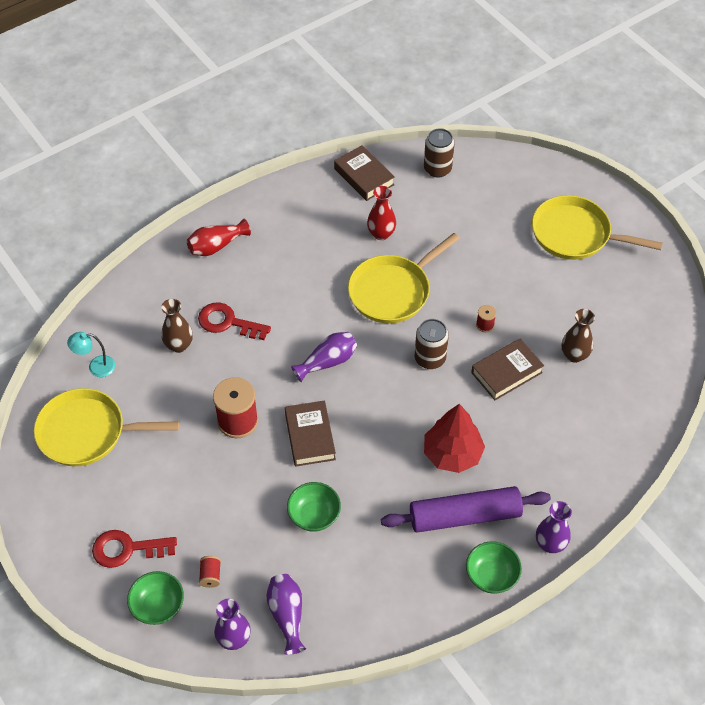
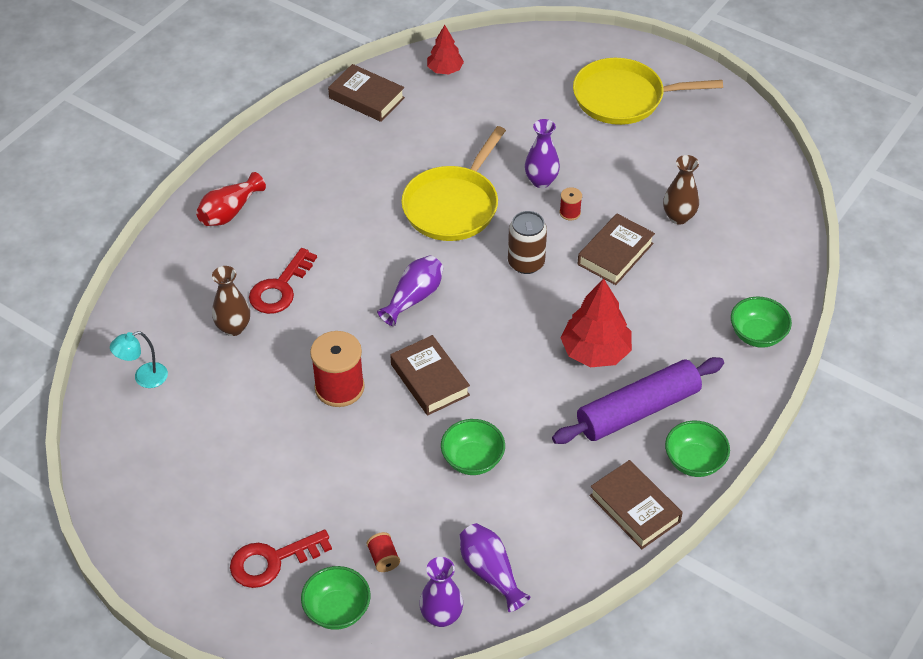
camera: 20 degrees left, 5 degrees down
(87, 432) = (166, 451): yellow pan -> none
(228, 322) = (280, 288): red key -> red key turned 60 degrees counterclockwise
(381, 234) = (413, 151): red vase -> none
(424, 600) = (634, 508): none -> brown book
(437, 169) = (445, 70): brown can -> red tree
(550, 544) = (741, 410): purple vase -> purple vase (541, 181)
(594, 481) = (757, 335): none -> green bowl

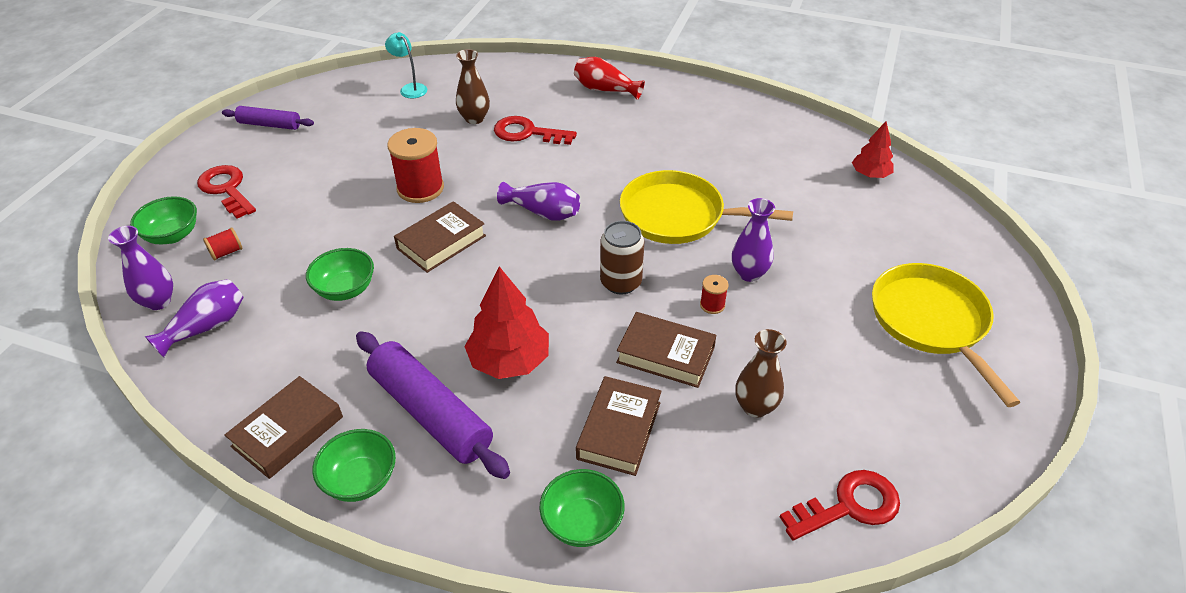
camera: 75 degrees right, 5 degrees down
(158, 519) = (269, 125): none -> purple rolling pin
(366, 98) = (793, 133): brown book -> brown book (619, 430)
(770, 195) = (849, 506): none -> red key

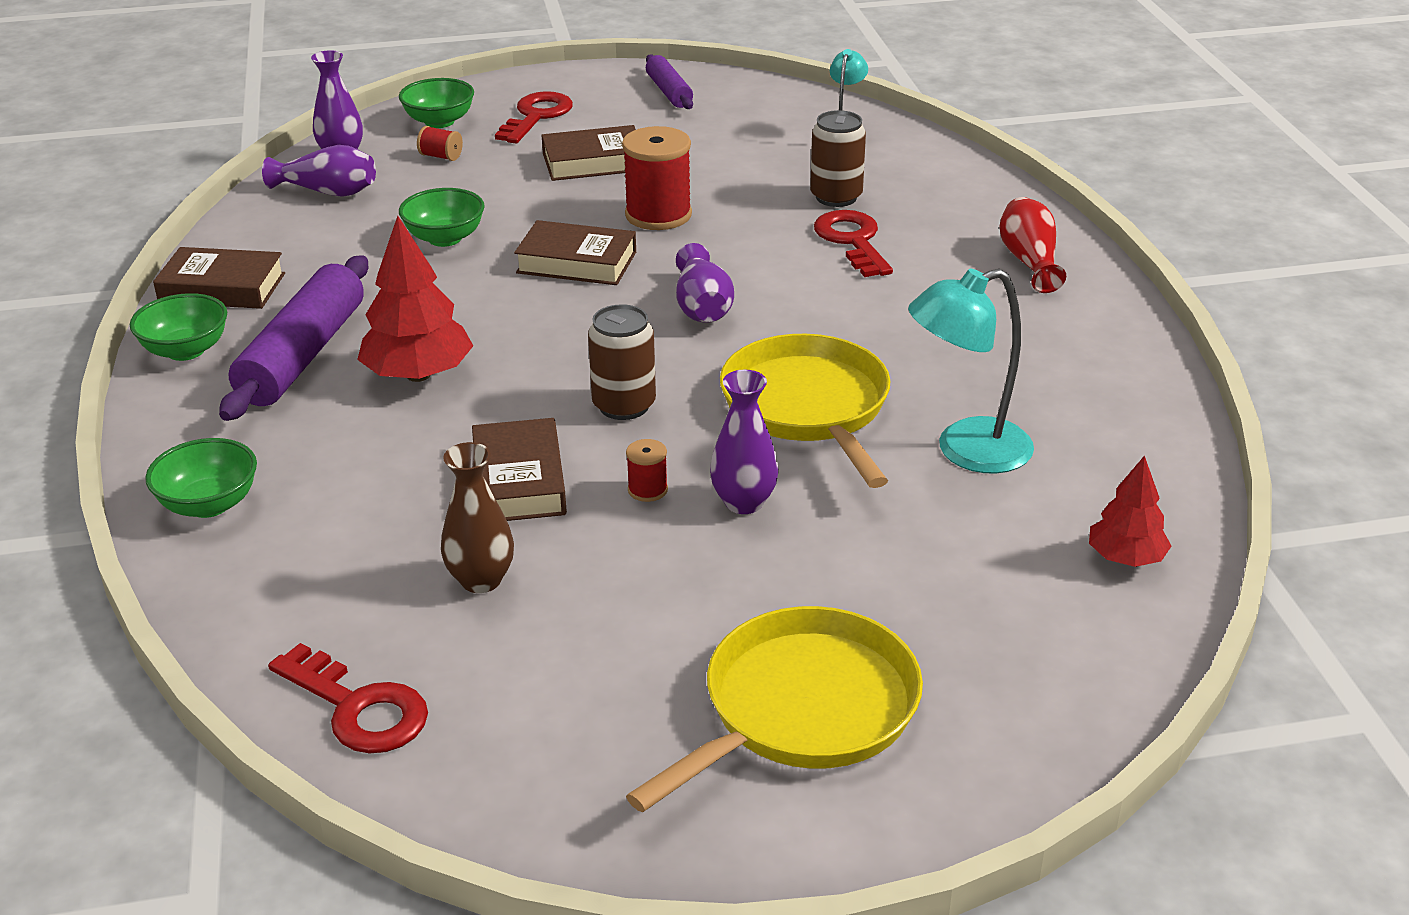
camera: 60 degrees right, 10 degrees down
(474, 118) = (836, 197): brown vase -> brown can
(619, 430) = (364, 485): brown book -> brown book (593, 162)
(756, 182) = (966, 451): none -> turquoise lamp

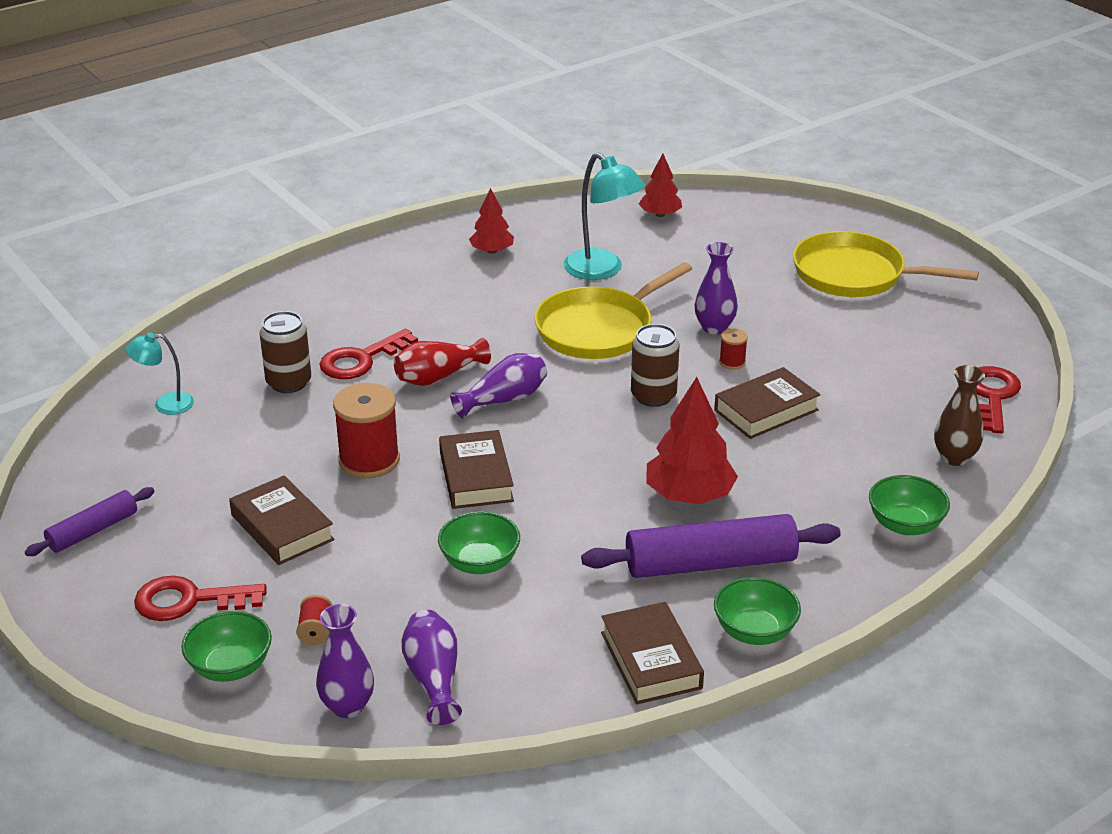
camera: 115 degrees left, 0 degrees up
(481, 580) = (864, 392): brown vase -> brown vase (954, 457)
(1029, 261) = (350, 286): red vase -> red vase (438, 377)
(1072, 375) = (492, 251): none -> red tree

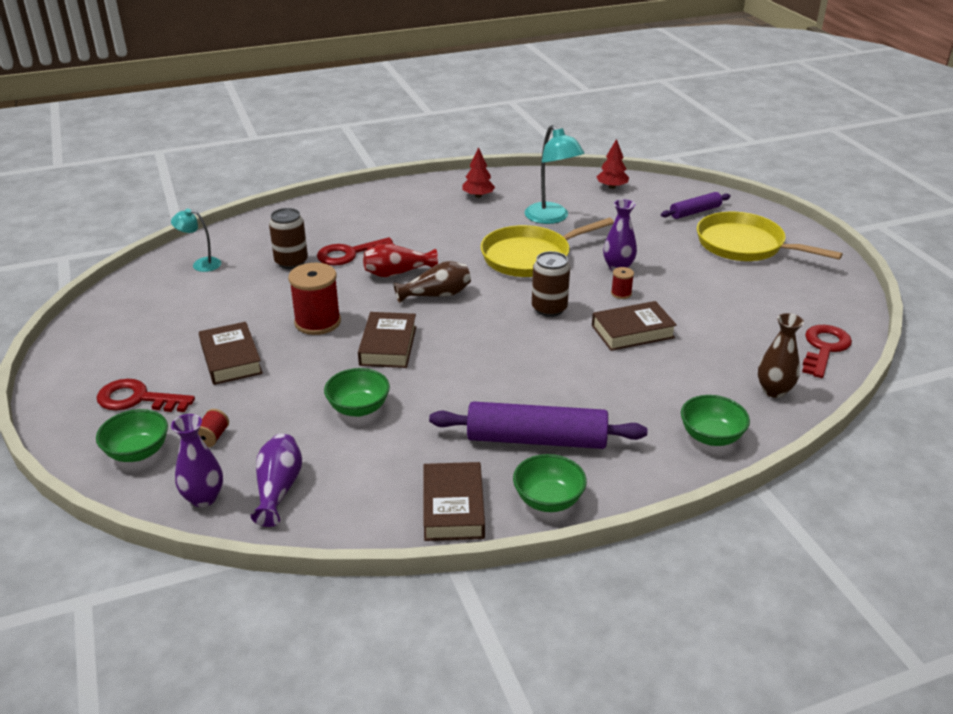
camera: 15 degrees right, 0 degrees up
(93, 531) = (103, 340): purple rolling pin -> purple rolling pin (695, 212)
(504, 399) = (436, 295): purple vase -> brown vase
(689, 495) = (543, 385): red tree -> none

